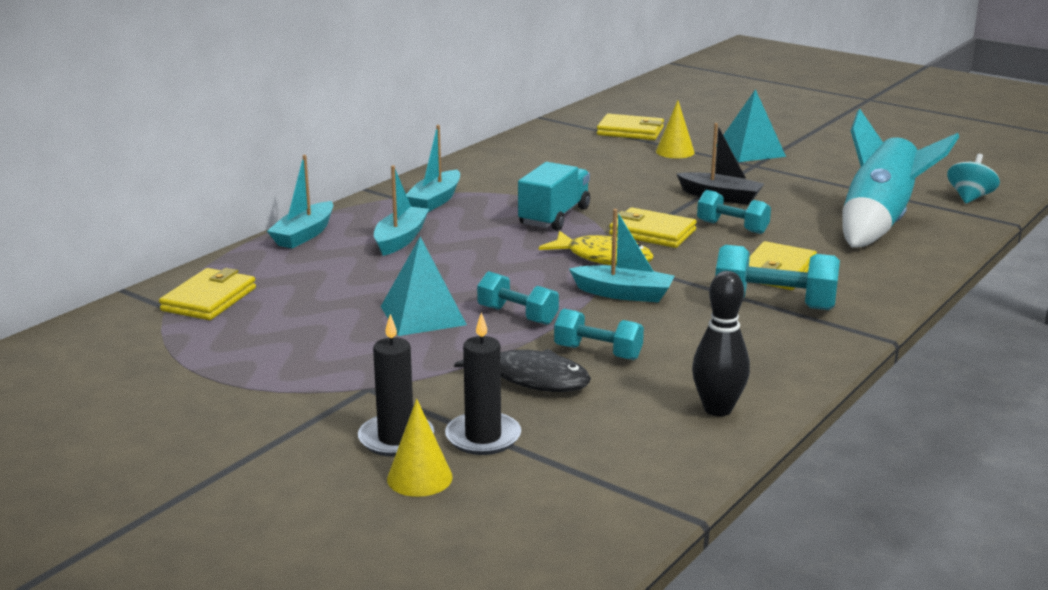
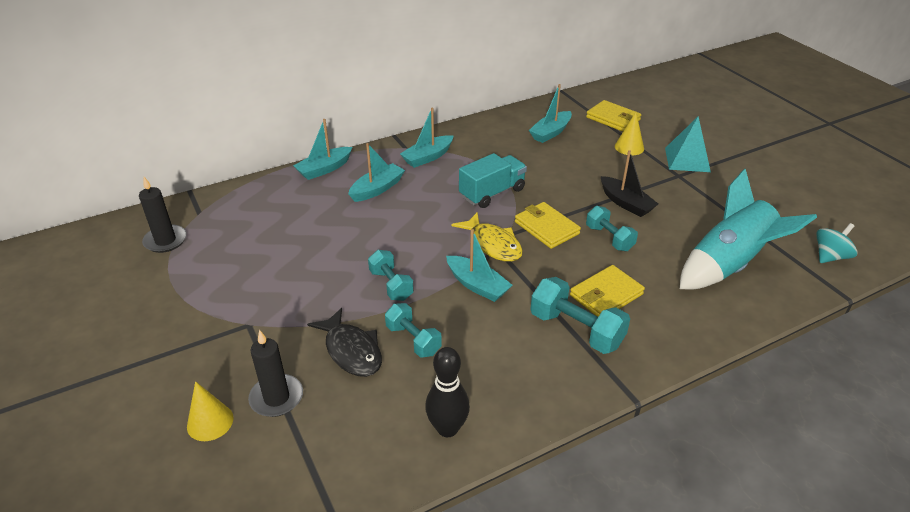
camera: 25 degrees right, 15 degrees up
(209, 299) = (226, 213): yellow wallet -> none
(396, 439) = (226, 379): black candle -> black candle (165, 241)
(423, 315) = (333, 266): turquoise pyramid -> none
(568, 154) = (550, 133): none -> turquoise boat

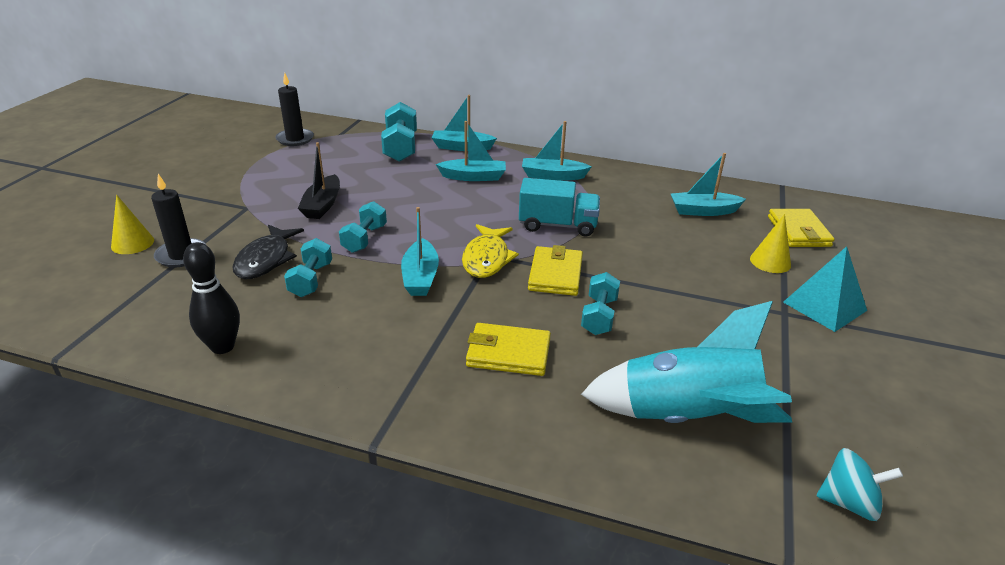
camera: 45 degrees right, 5 degrees down
(576, 330) = (432, 358): turquoise dumbbell -> turquoise dumbbell (400, 147)
(626, 203) = (672, 301): black boat -> black boat (322, 205)

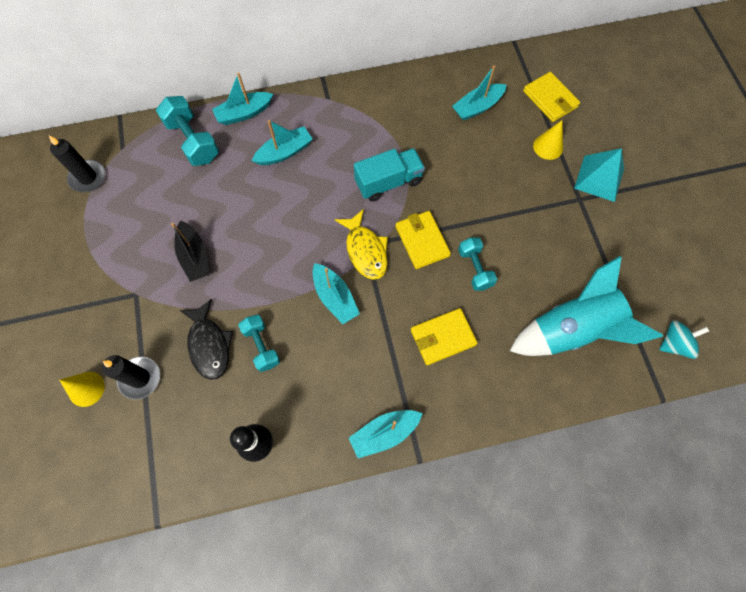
camera: 30 degrees left, 35 degrees up
(364, 239) = (262, 278): turquoise dumbbell -> none
(553, 176) = (344, 117): turquoise boat -> turquoise boat (384, 433)

